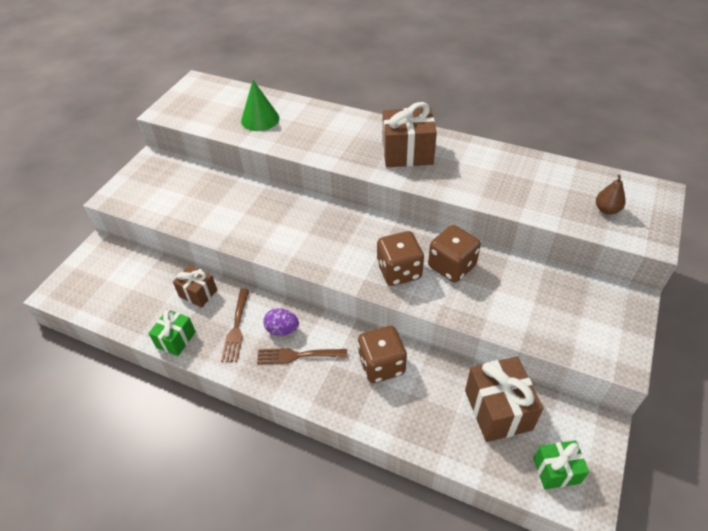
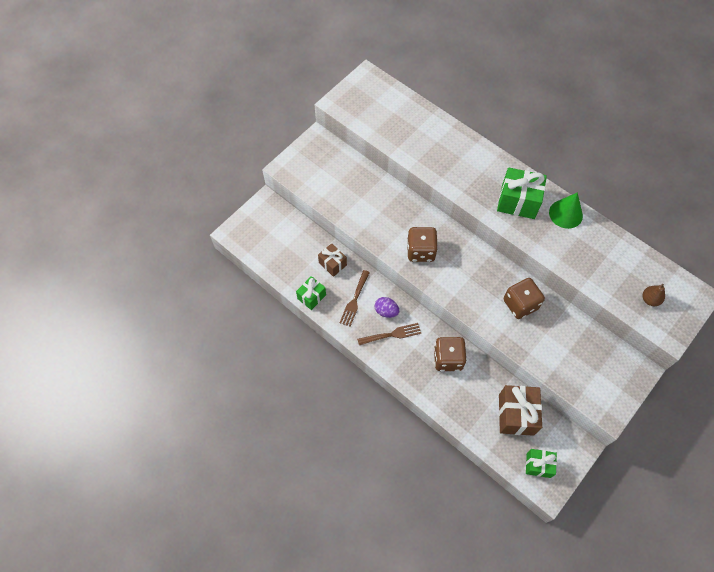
camera: 15 degrees right, 15 degrees up
(260, 119) = (411, 133): green cone -> green cone (565, 214)
(297, 355) = (392, 334): brown fork -> brown fork turned 150 degrees clockwise
(399, 271) = (480, 297): brown dice -> brown dice (420, 251)
(407, 153) = (518, 202): brown gift -> green gift

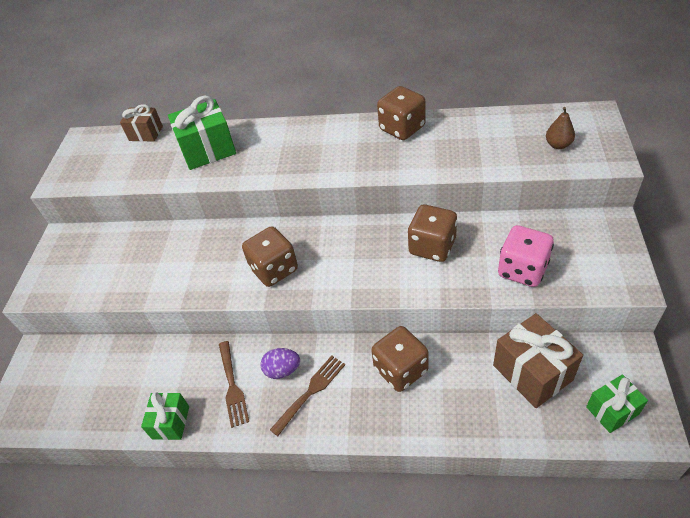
camera: 30 degrees left, 15 degrees down
(332, 264) = (173, 364): brown gift -> brown gift (146, 133)
(518, 202) = (343, 147): green gift -> green gift (208, 150)
(558, 358) = (522, 270): none -> pink dice
(565, 214) = (402, 128): green cone -> brown dice

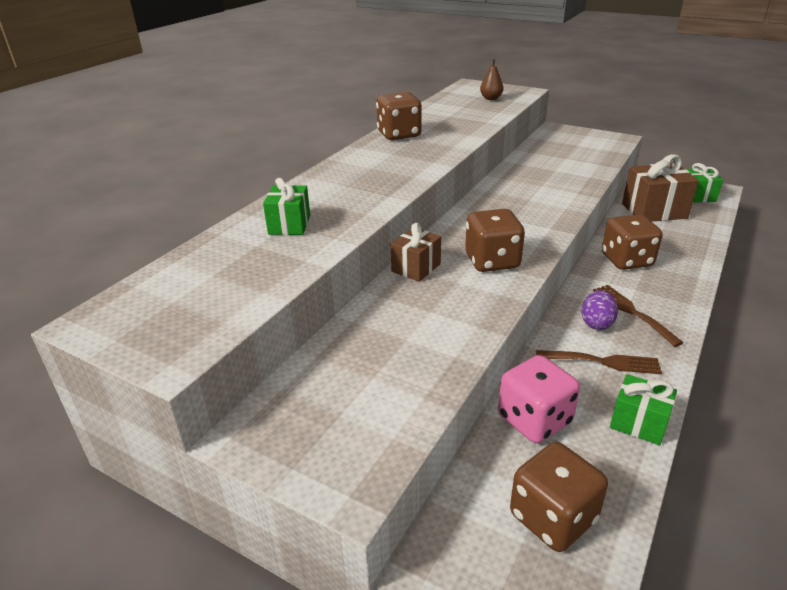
camera: 70 degrees left, 15 degrees down
(146, 133) = (179, 262): brown gift -> brown gift (416, 268)
(208, 150) = (289, 225): green gift -> green gift, size x0.61
(432, 247) = (528, 185): brown dice -> brown dice (552, 517)
(522, 270) = (580, 162): pink dice -> pink dice (534, 420)

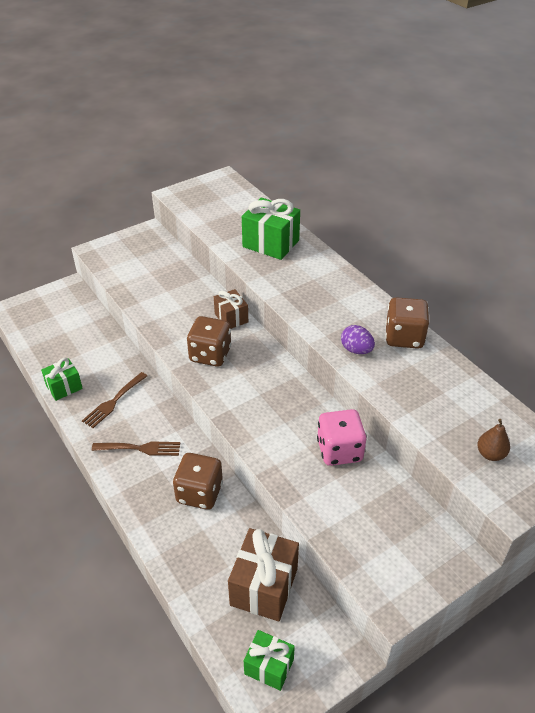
camera: 115 degrees right, 10 degrees up
(289, 225) = (271, 243): green gift -> green gift, size x1.65
(534, 420) = (103, 350): pink dice -> pink dice (339, 450)
(552, 517) = (53, 329): brown dice -> none
(596, 323) = (146, 421): purple egg -> purple egg (356, 350)

